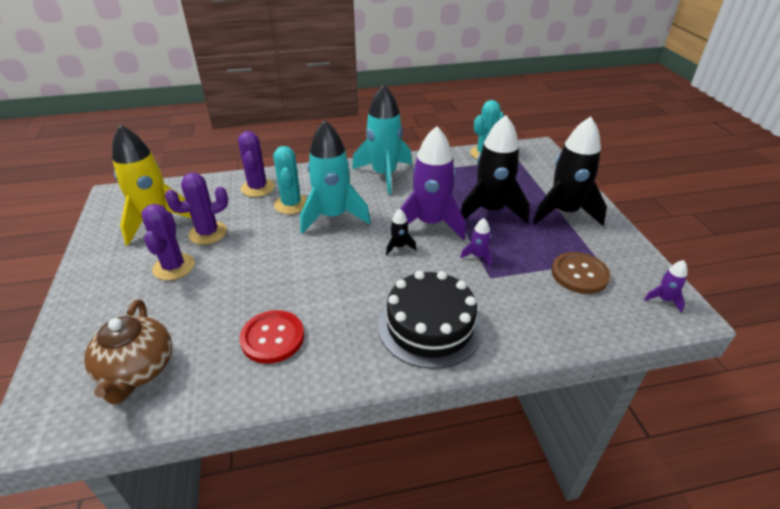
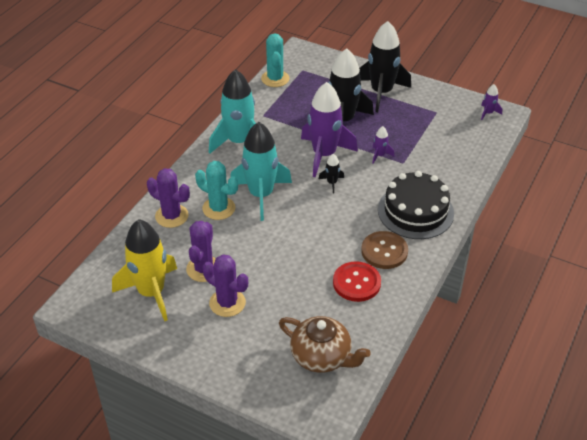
camera: 50 degrees left, 5 degrees up
(579, 274) = (438, 127): brown button -> brown button (384, 251)

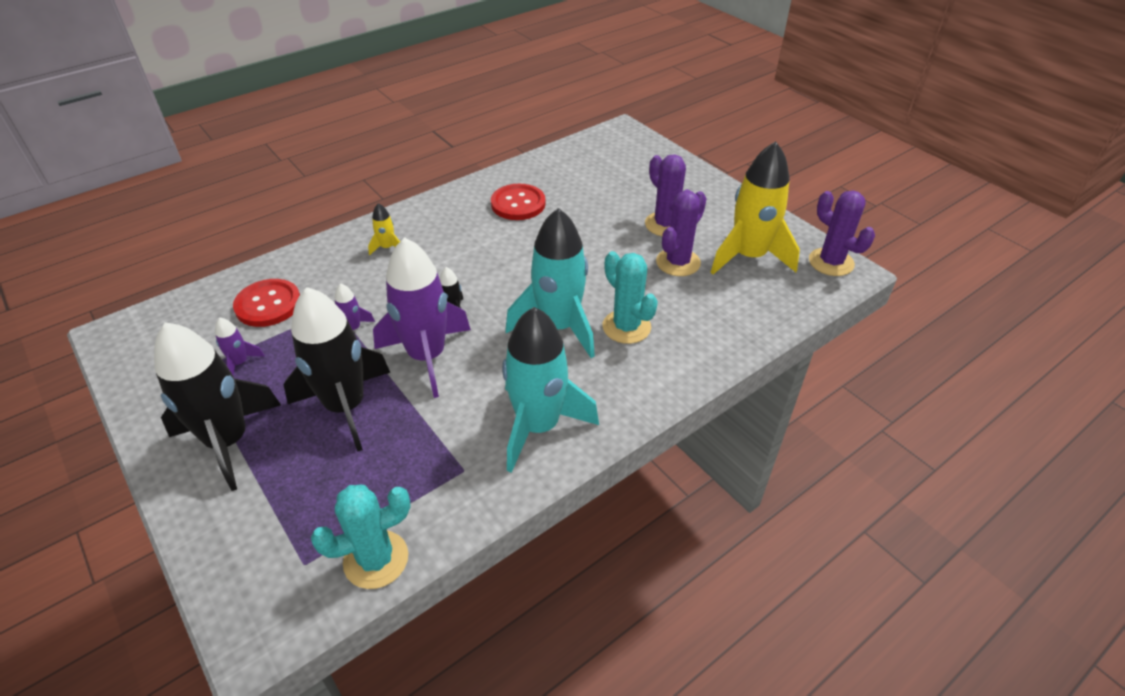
camera: 155 degrees left, 0 degrees up
(171, 216) = (696, 337): purple cactus -> purple cactus (831, 262)
(275, 79) = (376, 559): turquoise cactus -> turquoise cactus turned 45 degrees clockwise
(322, 356) = (596, 163): brown teapot -> none
(384, 251) = (463, 221): brown button -> none
(415, 211) = (387, 247): black cake -> yellow rocket
(444, 152) = (268, 304): none -> red button
(488, 113) = (132, 341): purple rocket -> purple rocket (240, 363)

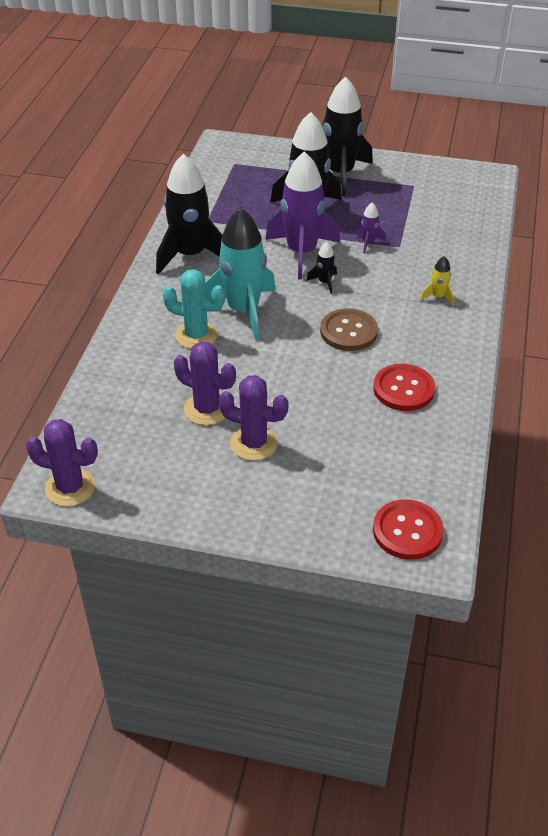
camera: 140 degrees right, 0 degrees up
(240, 363) = (398, 198): purple rocket -> none
(268, 304) = (441, 227): red button -> red button (407, 531)
(376, 559) = (205, 178): turquoise cactus -> none
(496, 260) = (348, 331): none -> brown button
(538, 426) = (190, 255): turquoise rocket -> black rocket
(678, 262) = (207, 409): purple cactus -> purple cactus turned 60 degrees counterclockwise
(749, 257) = (150, 450): yellow rocket -> none

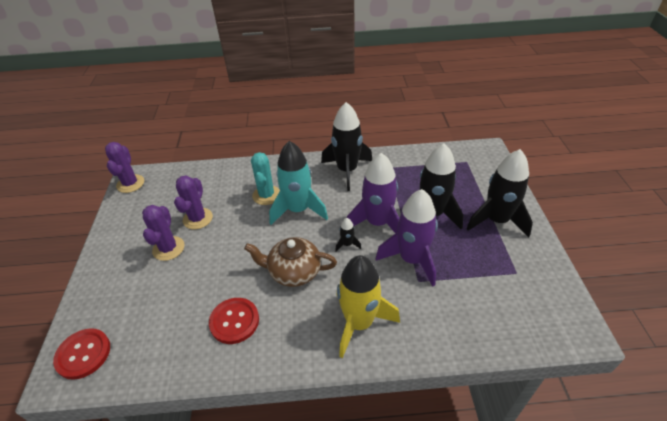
camera: 75 degrees right, 0 degrees up
(348, 331) = (293, 272): brown button -> brown teapot
(368, 242) = (411, 259): purple rocket -> purple rocket, size x2.37
(438, 297) = (359, 323): yellow rocket -> yellow rocket, size x2.37

